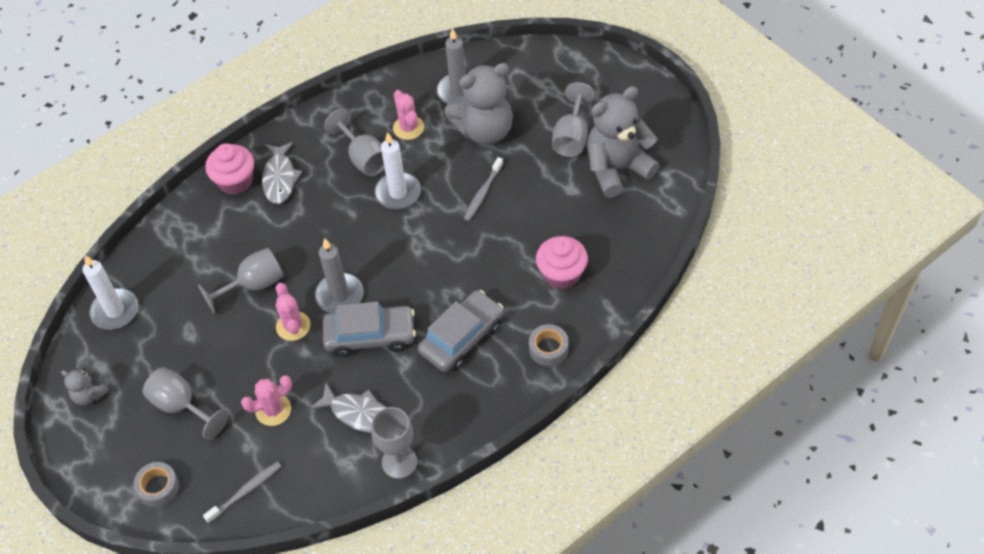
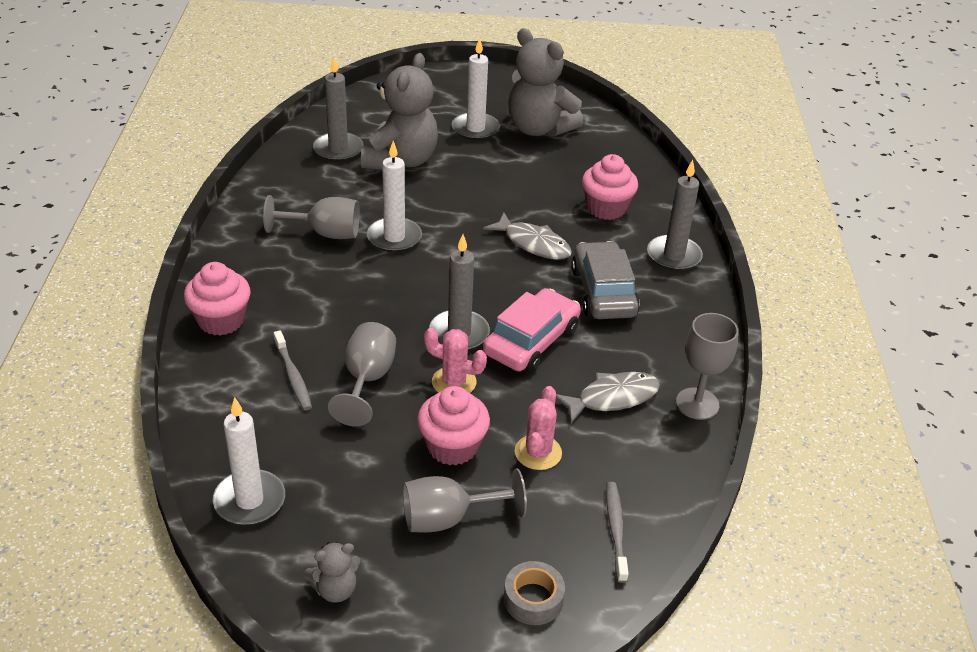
camera: 55 degrees left, 15 degrees down
(238, 366) = (452, 447): none -> pink cupcake
(280, 178) = (265, 292): grey fish -> grey fish (533, 244)
(370, 336) = (531, 341): grey car -> pink car
(408, 128) = (332, 193): pink cactus -> none
(482, 193) = (465, 197): grey toothbrush -> grey toothbrush (293, 376)
(548, 349) = (674, 256): grey tape -> grey candle
(572, 137) = (475, 129): grey goblet -> white candle
(617, 169) = (539, 128): grey teddy bear -> grey teddy bear turned 60 degrees counterclockwise

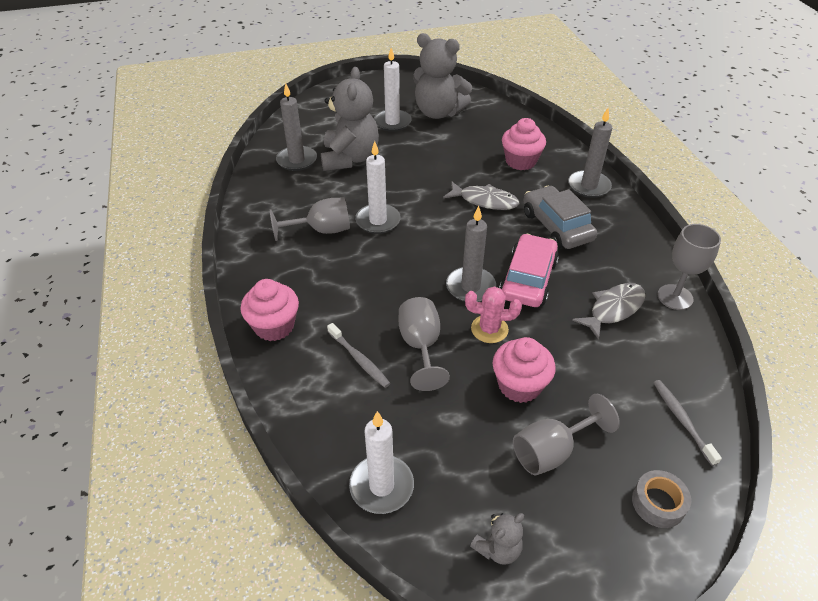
camera: 15 degrees left, 5 degrees up
(538, 452) = (586, 371): pink cactus -> none

